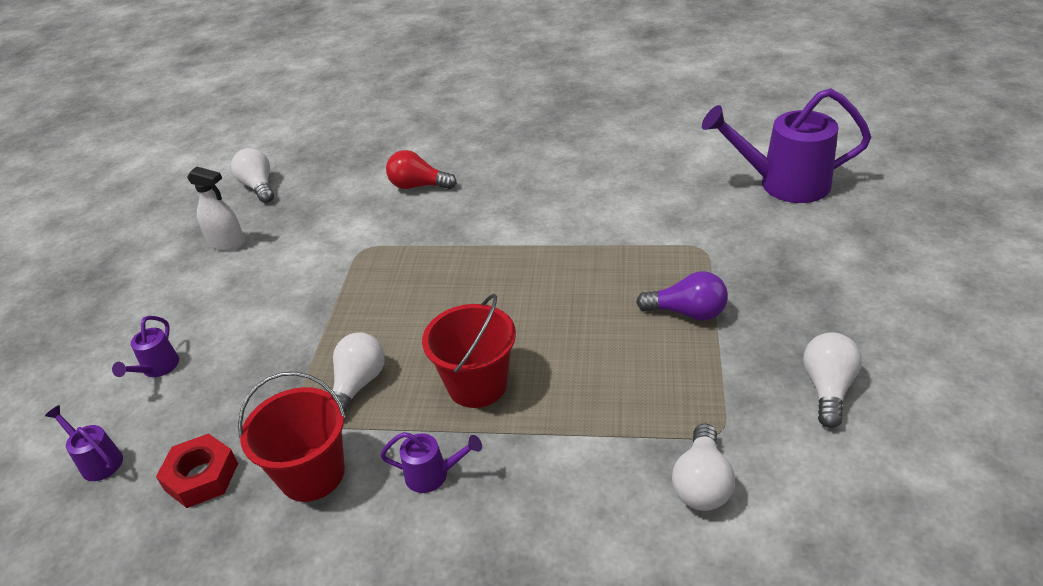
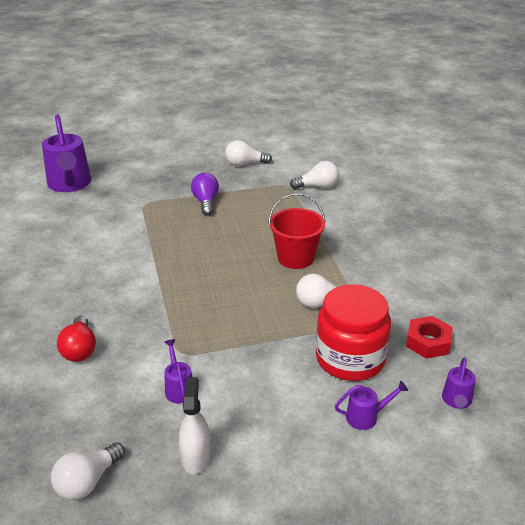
camera: 115 degrees left, 5 degrees down
(243, 382) = (350, 358): none -> red jar
(312, 474) = (393, 298): red bucket -> none
(433, 475) = (364, 256): purple watering can -> purple watering can (178, 388)

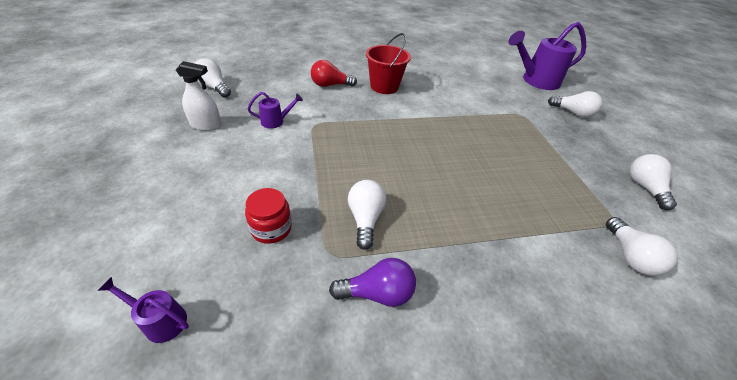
camera: 90 degrees right, 10 degrees up
(138, 174) = (572, 113): none -> white light bulb
(206, 202) = (540, 151): purple light bulb -> purple light bulb (377, 293)
(296, 258) = (449, 209): red bucket -> red bucket (384, 86)
(350, 358) = (271, 228): red jar -> red jar, size x0.54
(366, 417) = (187, 226): purple watering can -> none
(428, 342) = (273, 317): red nut -> none

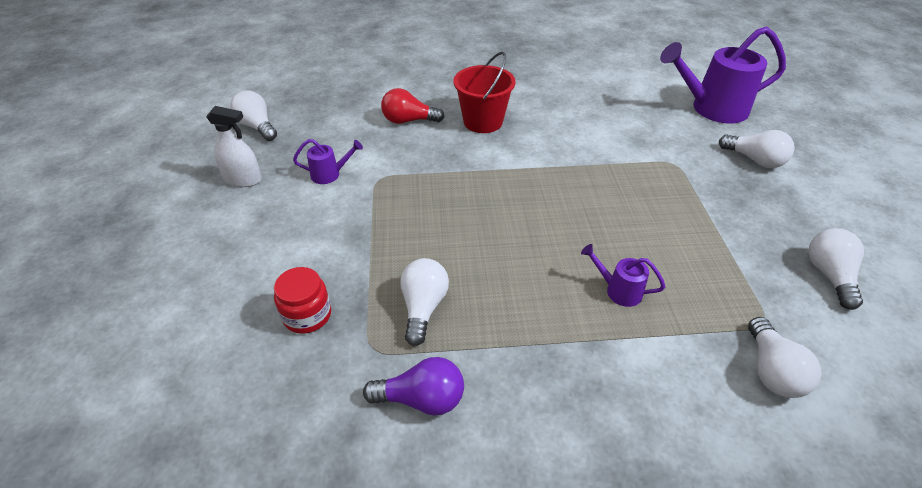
camera: 10 degrees right, 0 degrees up
(160, 320) = (175, 414): purple watering can -> purple watering can (618, 290)

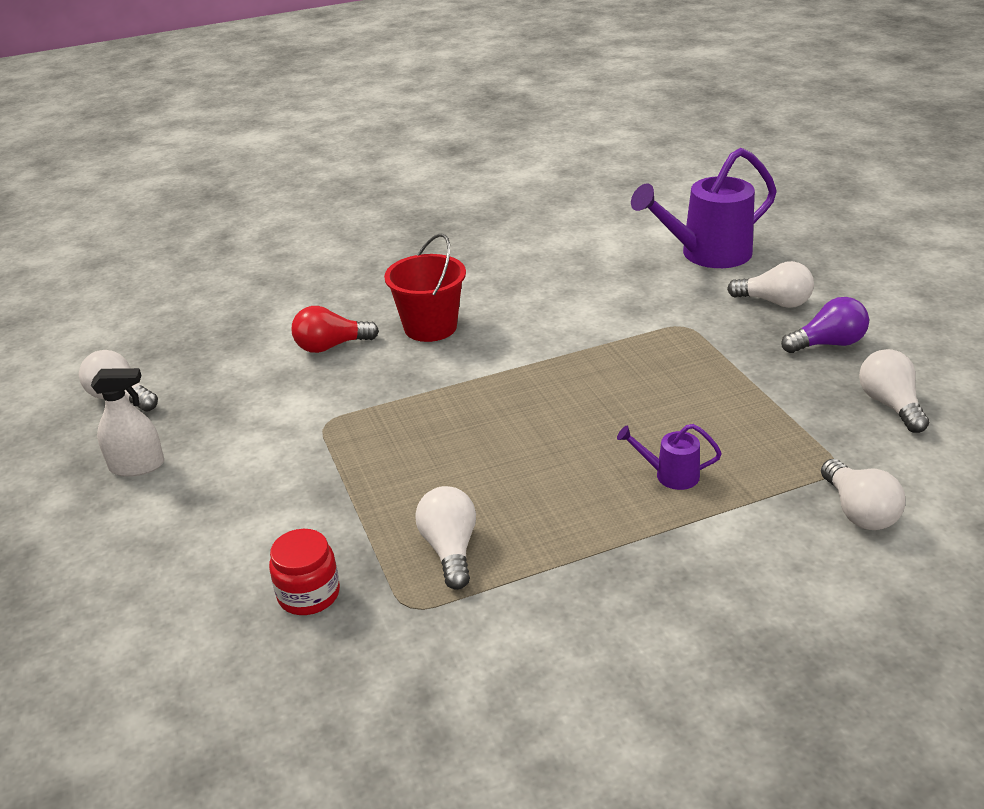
camera: 15 degrees left, 10 degrees down
(330, 174) = (256, 433): purple watering can -> none
(421, 399) = (491, 640): purple light bulb -> purple light bulb (828, 344)

